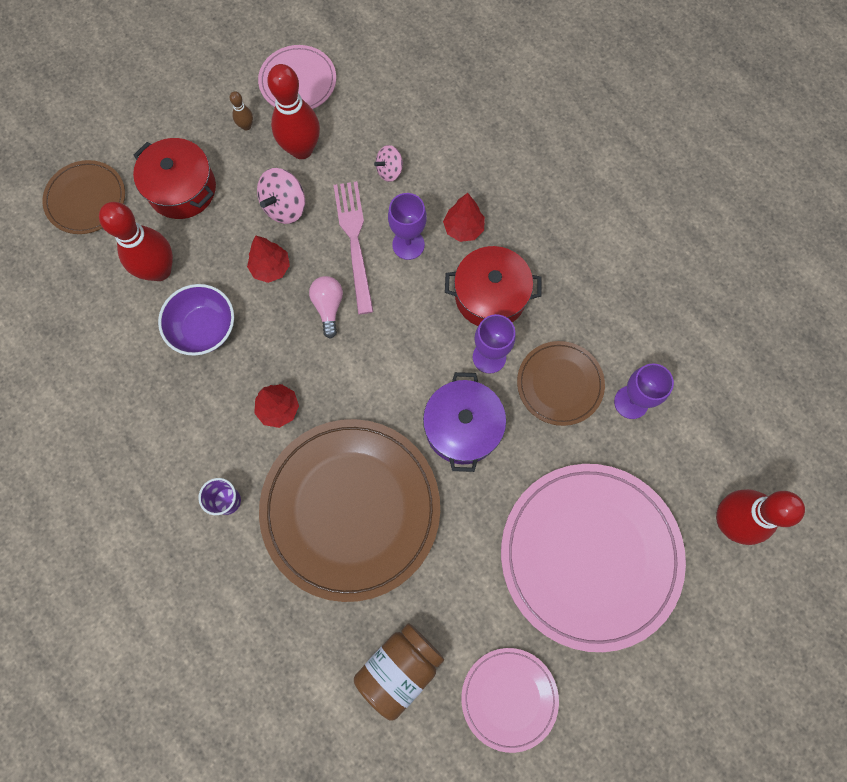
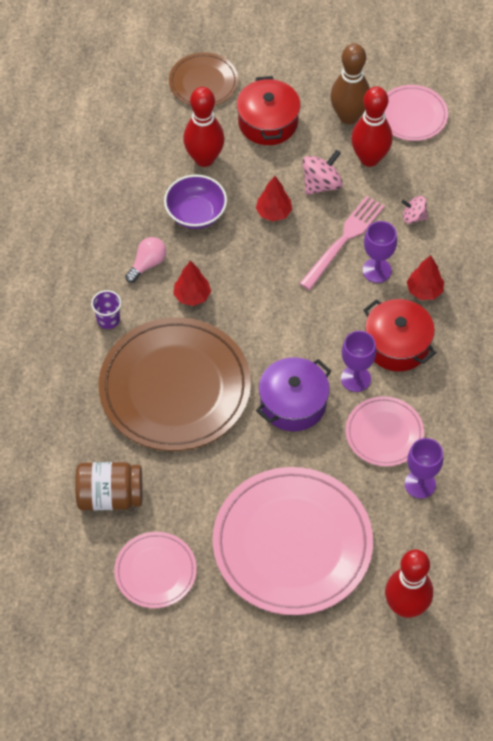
camera: 45 degrees right, 15 degrees down
(246, 126) = (348, 116): brown bowling pin -> brown bowling pin, size x2.31
(285, 207) = (321, 184): pink spinning top -> pink spinning top turned 150 degrees clockwise
(328, 307) = (285, 264): pink light bulb -> pink light bulb (147, 264)
(559, 384) = (384, 433): brown plate -> pink plate

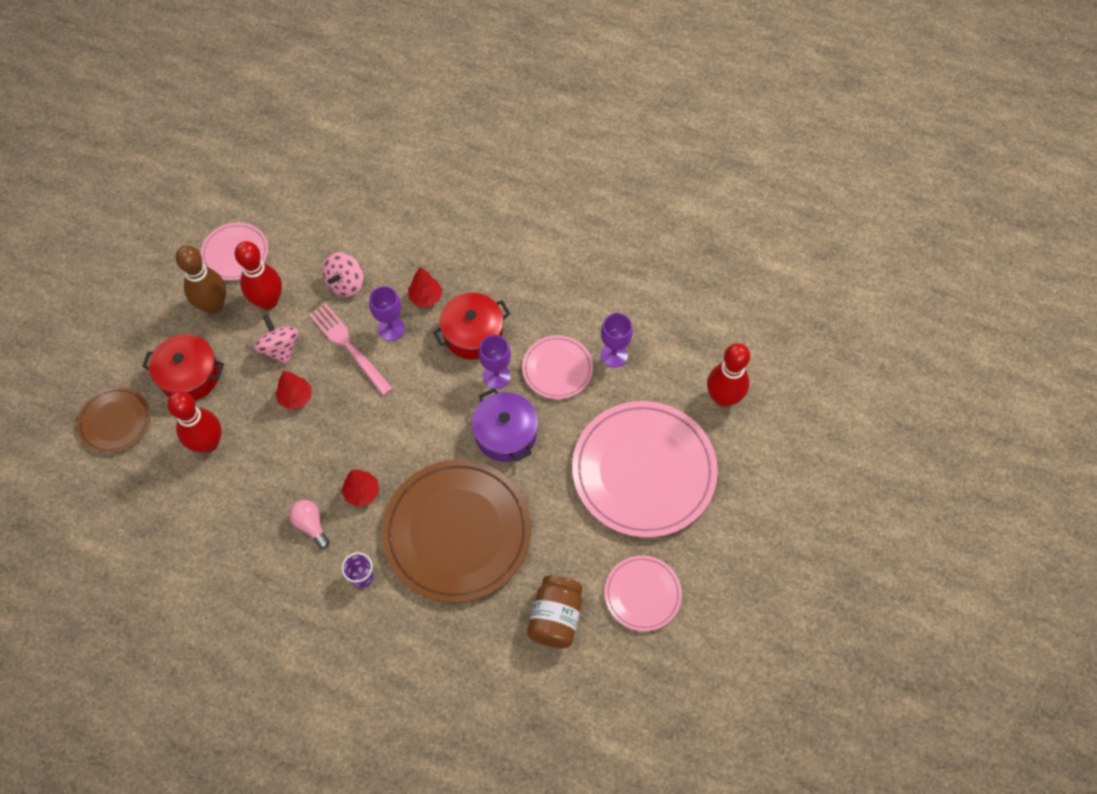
camera: 75 degrees left, 5 degrees up
(196, 214) = (270, 466): purple bowl -> none
(413, 217) = (346, 283): pink spinning top -> pink spinning top, size x1.56

